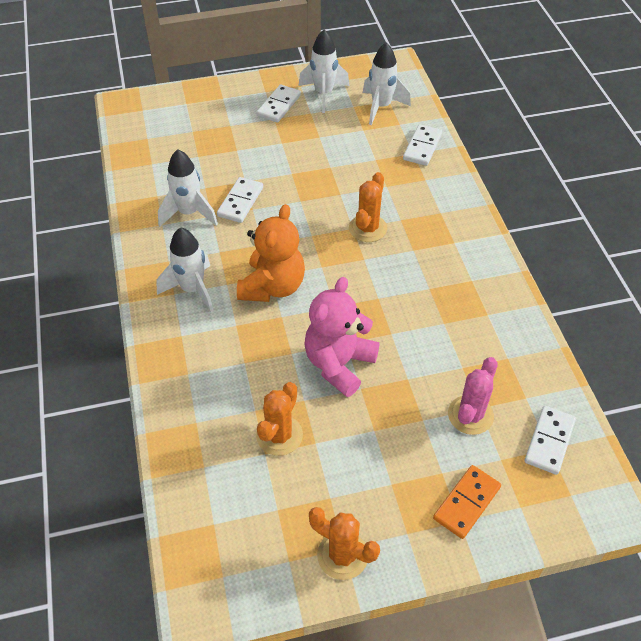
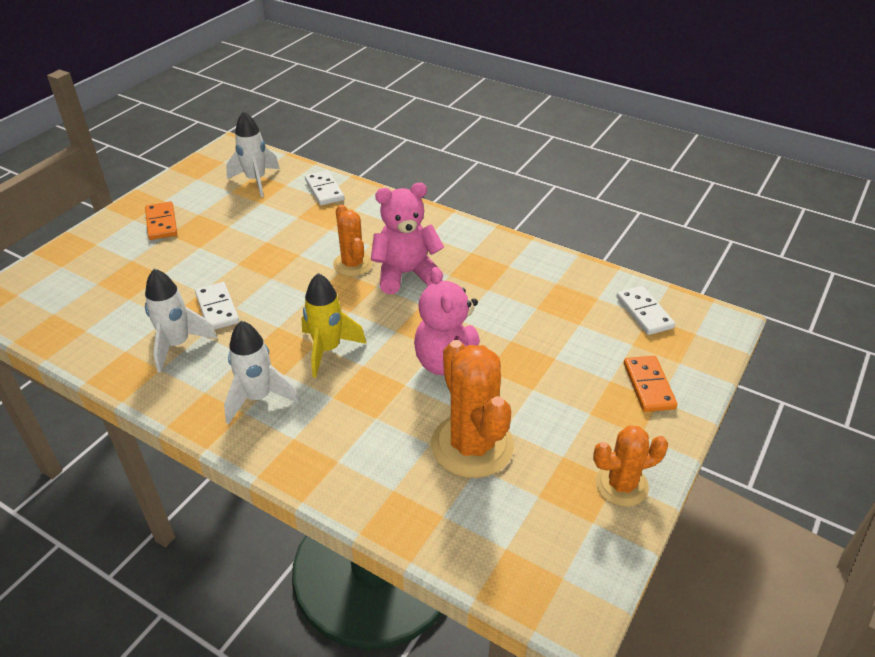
camera: 45 degrees left, 10 degrees down
(272, 286) = (328, 350): orange teddy bear -> yellow rocket
(279, 105) = (161, 223): white domino -> orange domino
(279, 435) = (472, 445): orange cactus -> orange cactus, size x1.64
(323, 94) = (193, 195): white rocket -> none
(397, 264) = (406, 274): none -> pink teddy bear
(470, 415) = (580, 332): pink cactus -> none

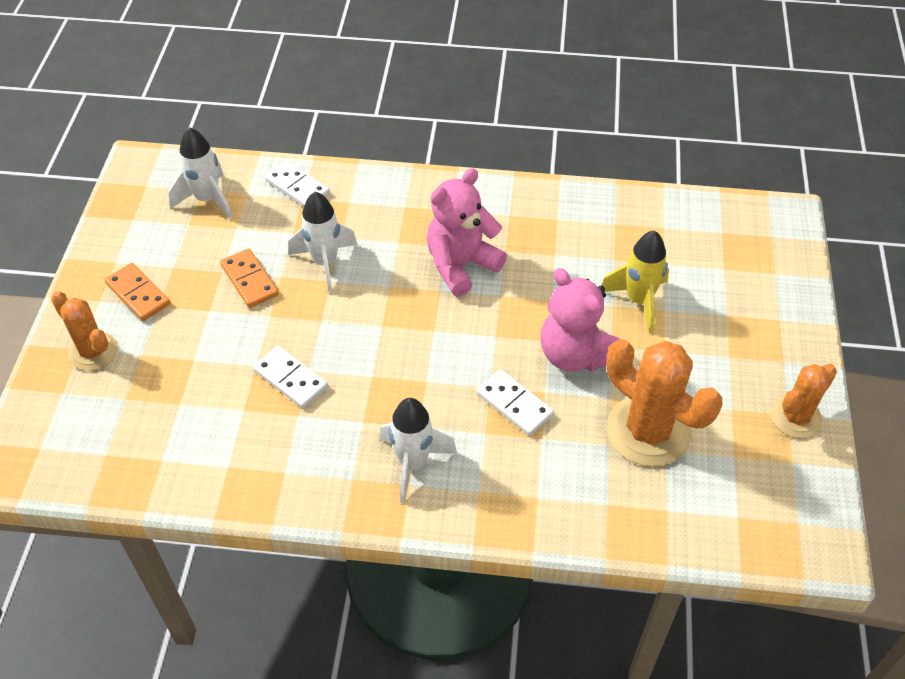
camera: 25 degrees left, 10 degrees up
(177, 345) = (281, 438): white rocket -> white rocket (325, 263)
(328, 350) = (443, 383): yellow rocket -> yellow rocket (638, 301)
(352, 264) = (397, 273): orange cactus -> orange cactus (93, 351)
(644, 312) = (715, 229): white domino -> white domino (514, 404)
(649, 386) = (763, 308): orange domino -> orange domino (250, 280)

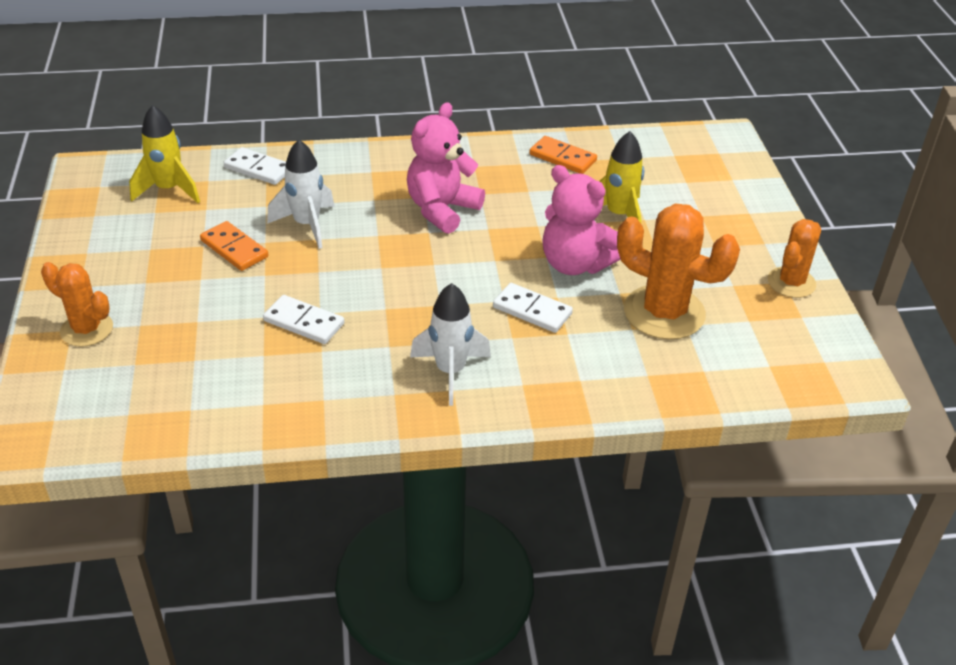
camera: 15 degrees left, 10 degrees down
(138, 294) = (120, 275): orange domino -> orange domino (562, 158)
(207, 200) = (169, 190): white rocket -> yellow rocket

